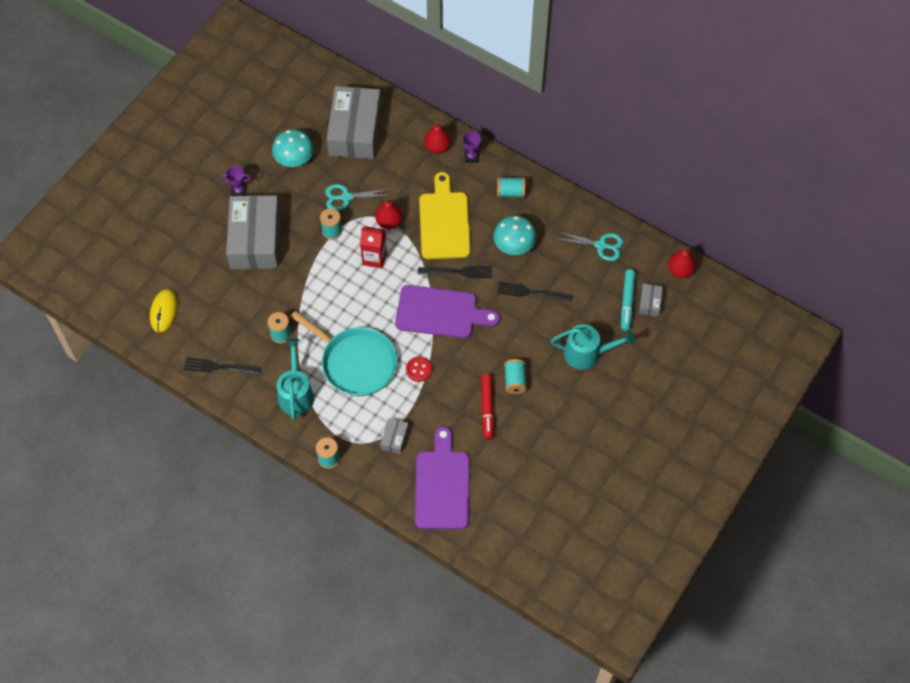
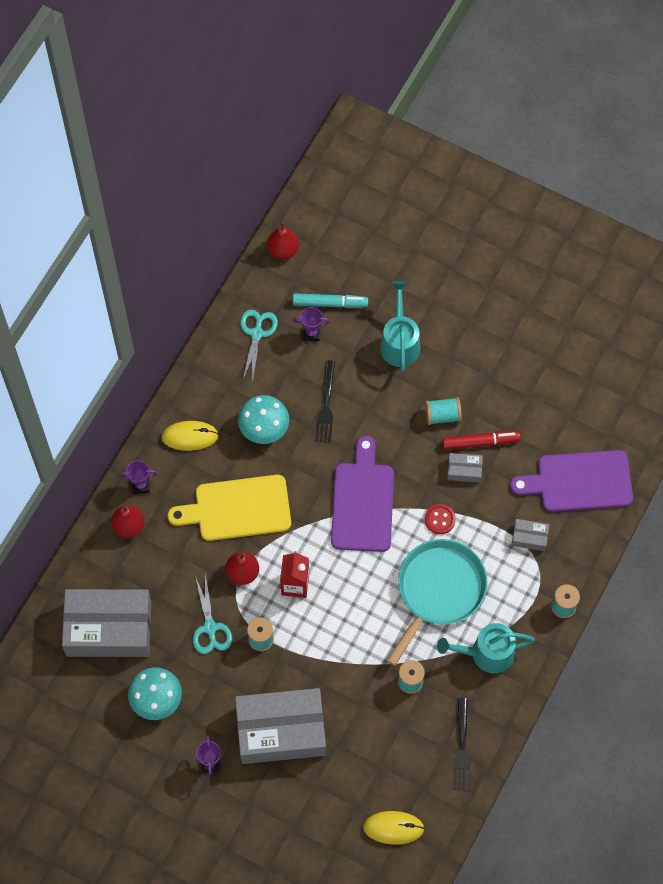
camera: 95 degrees left, 5 degrees up
(458, 271) = (305, 487): black fork -> none
(510, 192) = (190, 436): turquoise spool -> yellow mouse
(599, 286) = (311, 333): none -> purple trophy
(650, 303) = (328, 280): grey box -> grey box (464, 470)

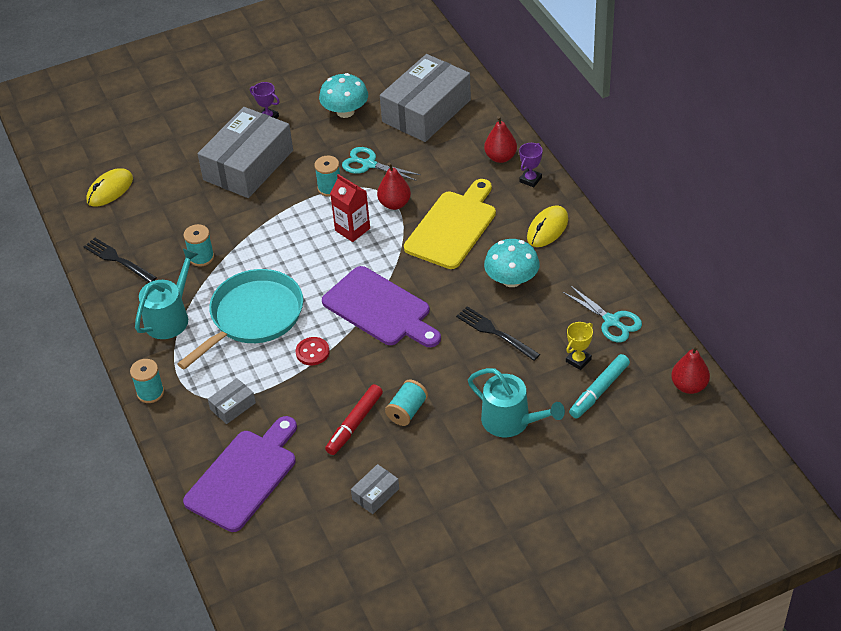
camera: 130 degrees right, 20 degrees down
(311, 333) = (578, 360): purple trophy -> yellow trophy
(438, 590) = (253, 316): turquoise pan -> turquoise pan turned 120 degrees counterclockwise
(464, 470) = (340, 396): grey box -> grey box (375, 494)

